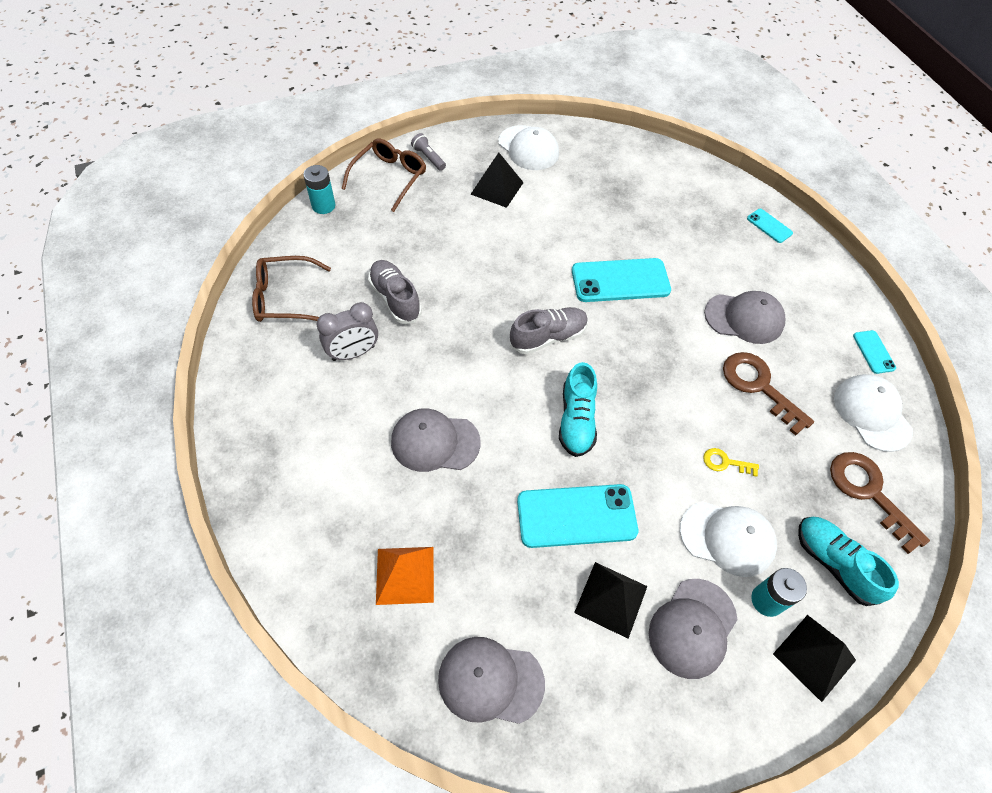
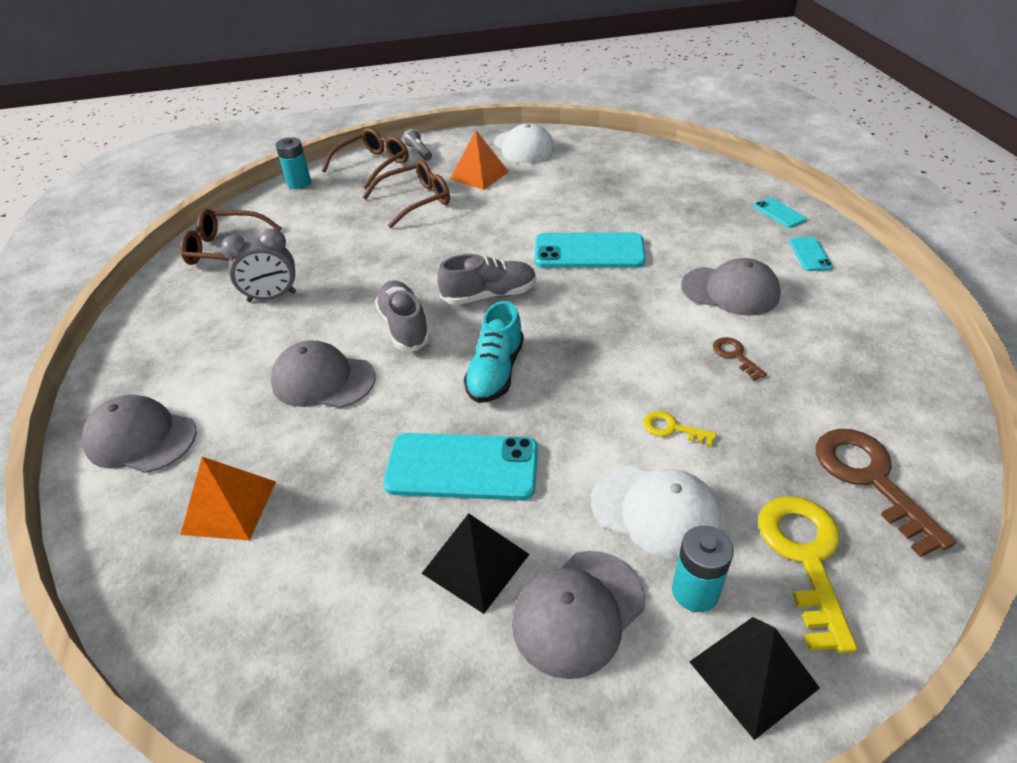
camera: 15 degrees right, 15 degrees down
(395, 299) = (336, 255): grey shoe -> grey shoe (404, 327)
(447, 225) = (416, 201): none -> brown glasses
(490, 681) = (281, 640): grey cap -> grey cap (141, 438)
(497, 188) = (479, 175): black pyramid -> orange pyramid
(759, 387) = (735, 356): brown key -> brown key, size x0.50
(834, 563) = (805, 558): turquoise shoe -> yellow key
(871, 413) = (885, 393): white cap -> none
(873, 352) = (896, 331): turquoise phone -> turquoise phone (810, 254)

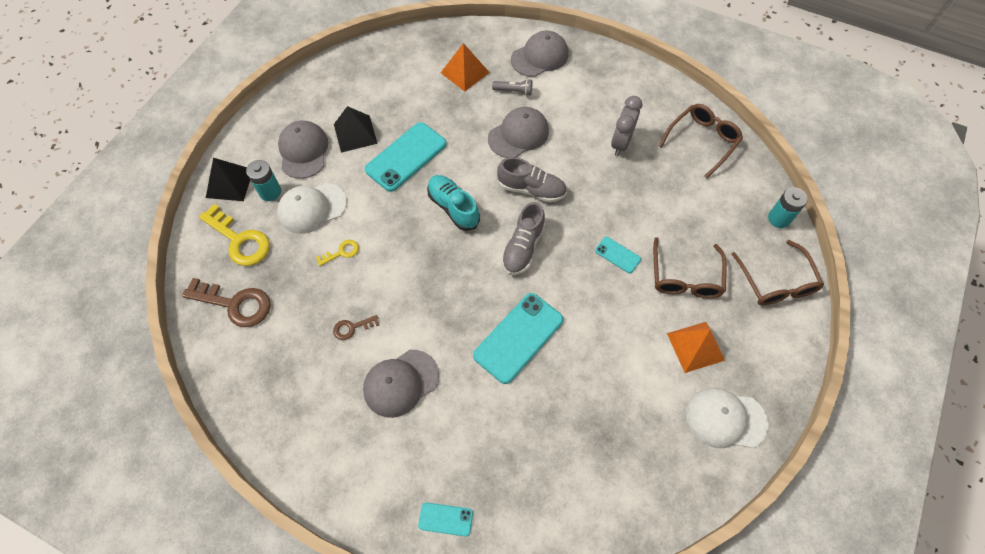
camera: 125 degrees right, 20 degrees up
(419, 152) = (779, 329): grey flashlight -> grey flashlight (514, 91)
(735, 356) = (352, 328): brown key -> brown key turned 150 degrees clockwise
(810, 254) = (383, 478): turquoise phone -> turquoise phone (617, 255)

